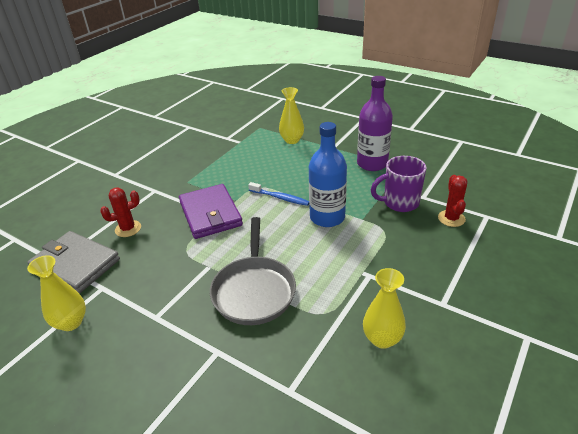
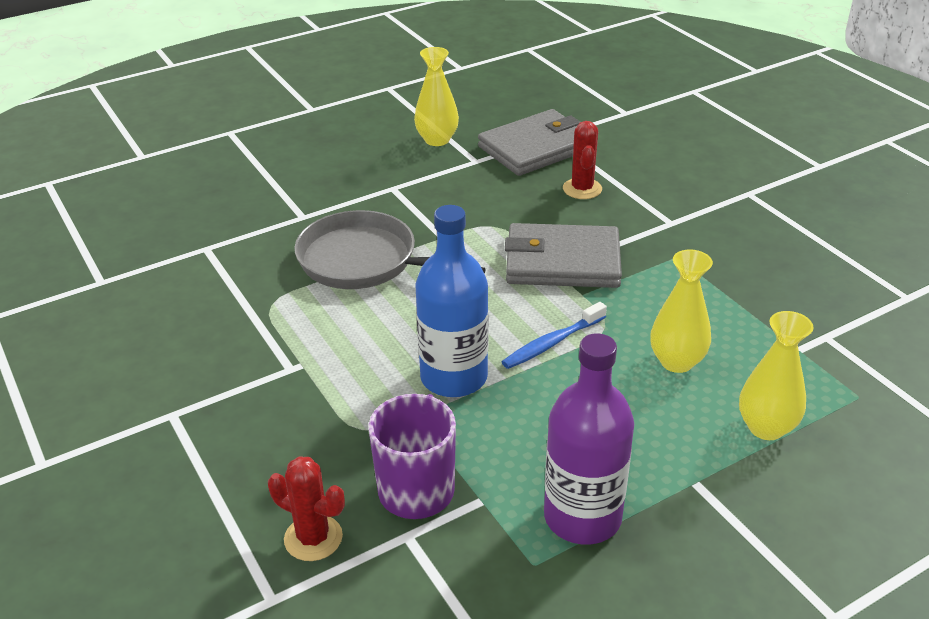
camera: 115 degrees right, 0 degrees up
(210, 214) = (562, 262): purple wallet -> grey wallet
(382, 339) = (188, 334): yellow vase -> yellow vase (676, 361)

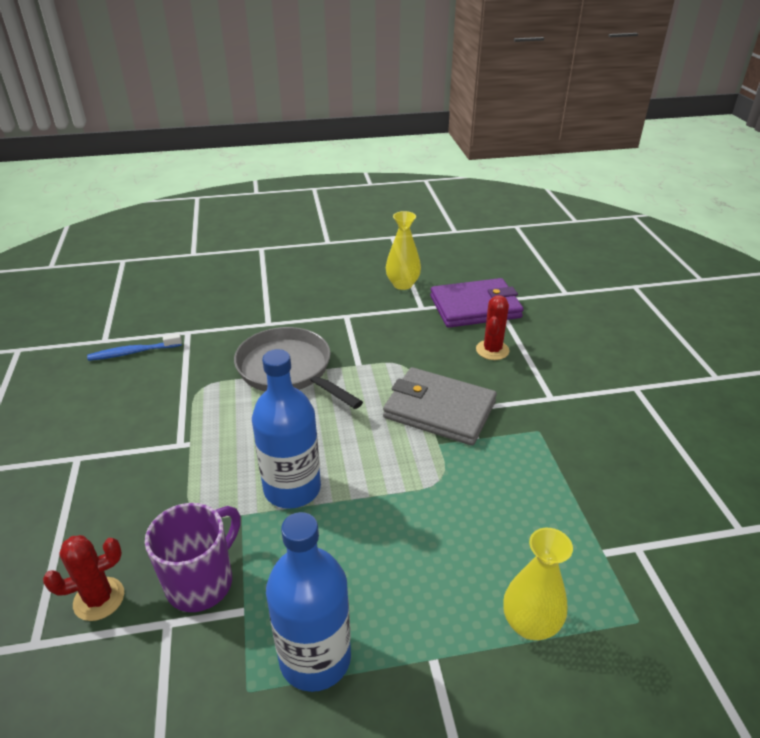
camera: 20 degrees right, 0 degrees up
(313, 538) = (99, 599): red cactus -> red cactus turned 75 degrees counterclockwise
(536, 147) = (475, 307): grey wallet -> purple wallet
(552, 343) = (388, 481): blue toothbrush -> blue toothbrush (133, 352)
(582, 517) = (315, 658): purple bottle -> blue bottle
(676, 361) = (483, 530): yellow vase -> none

